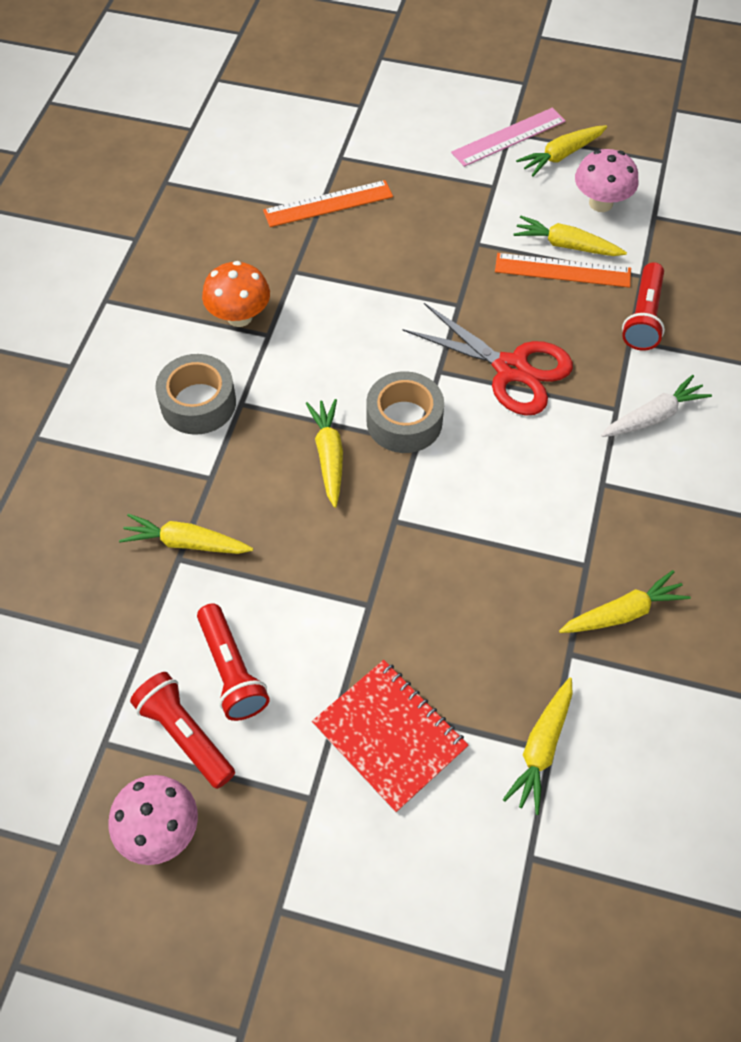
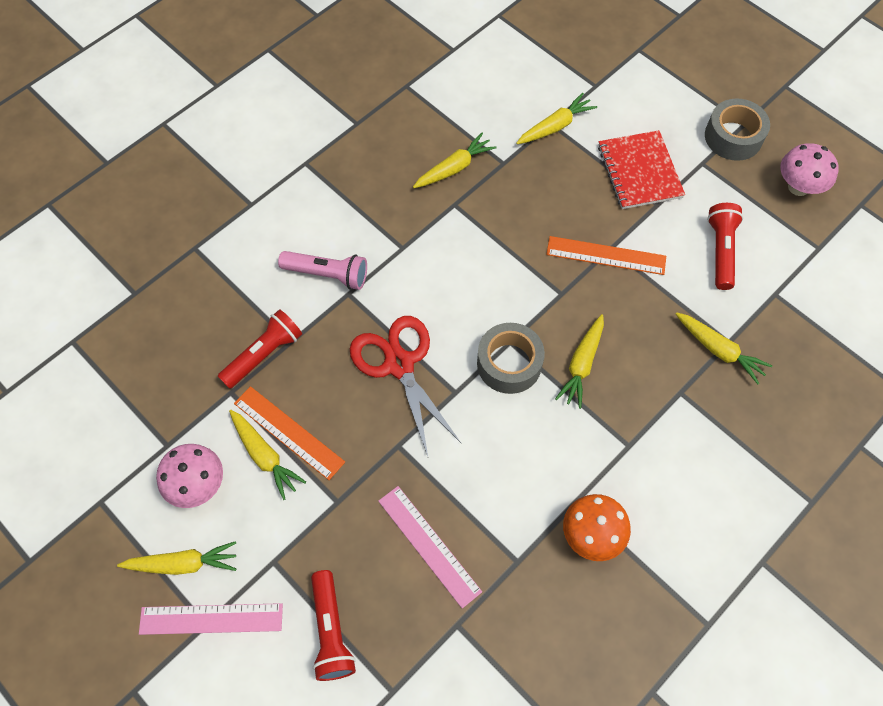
camera: 150 degrees left, 5 degrees up
(185, 734) = (765, 229): red flashlight -> red flashlight (331, 631)
(198, 403) = (664, 464): grey tape -> grey tape (733, 137)
(328, 204) = (441, 630): orange ruler -> orange ruler (606, 255)
(377, 249) = (429, 545): none -> pink ruler
(623, 613) = (454, 168): yellow carrot -> yellow carrot turned 135 degrees clockwise
(653, 416) = (327, 275): white carrot -> pink flashlight

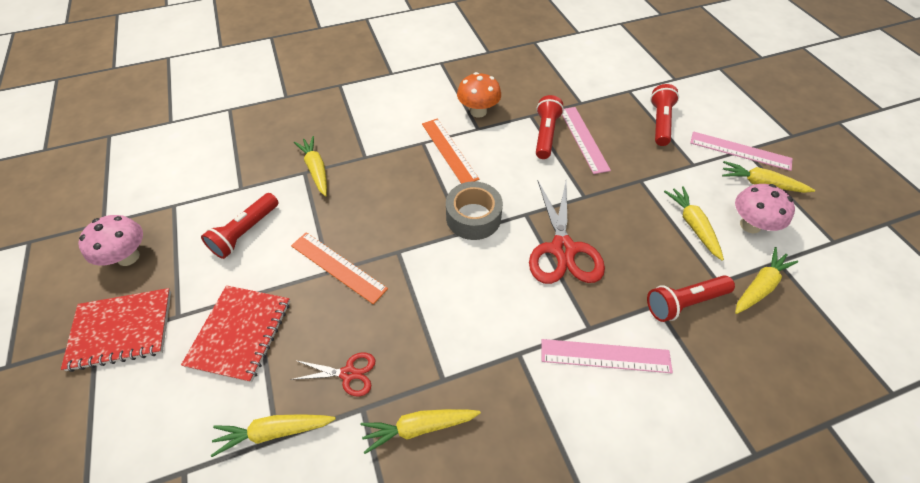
camera: 155 degrees left, 10 degrees down
(288, 432) = (670, 234): orange ruler -> orange ruler (449, 150)
(327, 275) = (605, 356): pink flashlight -> pink ruler
(482, 531) = (545, 134): none -> red flashlight
(531, 179) = (348, 373): none -> red scissors
(582, 364) = (419, 196): yellow carrot -> yellow carrot (759, 286)
(733, 137) = (121, 330): grey tape -> red notebook

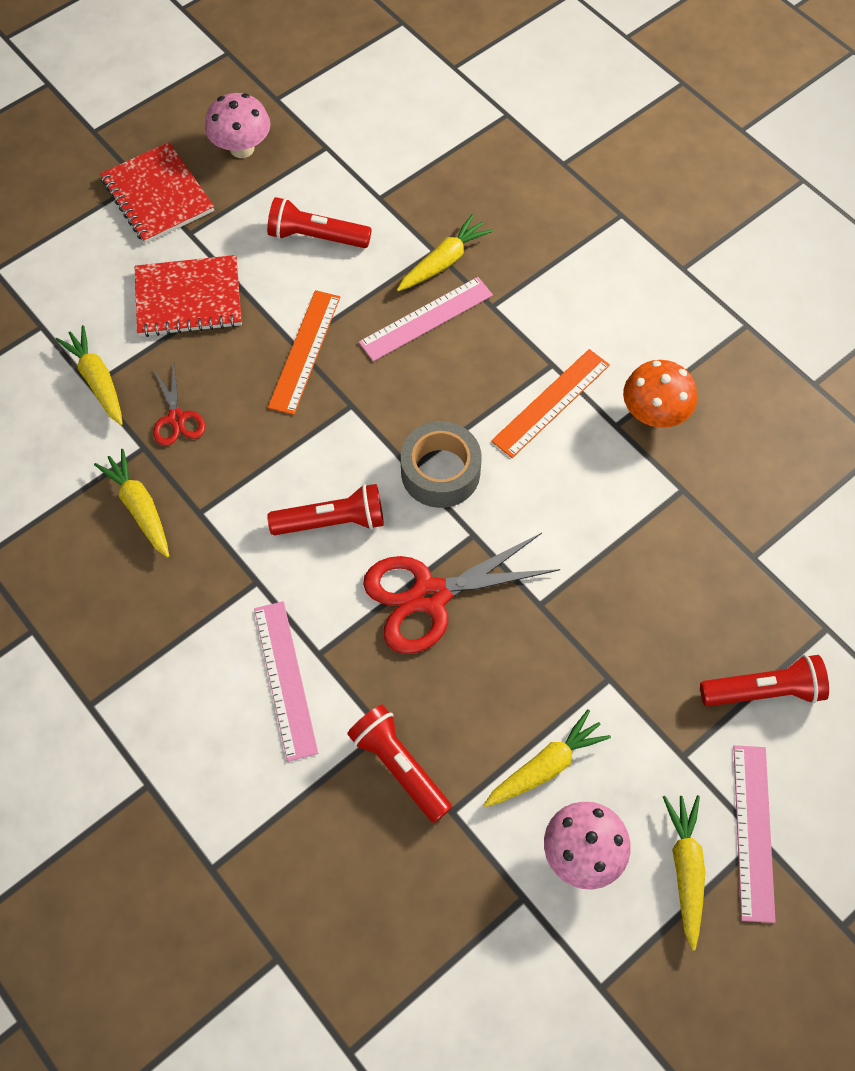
camera: 70 degrees right, 10 degrees up
(545, 134) = (647, 522): red flashlight -> red flashlight (332, 521)
(583, 139) = (664, 578): pink ruler -> pink ruler (426, 319)
(759, 286) = (466, 869): yellow carrot -> none

